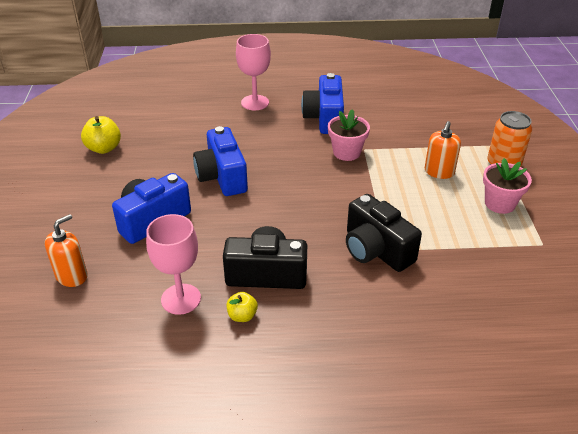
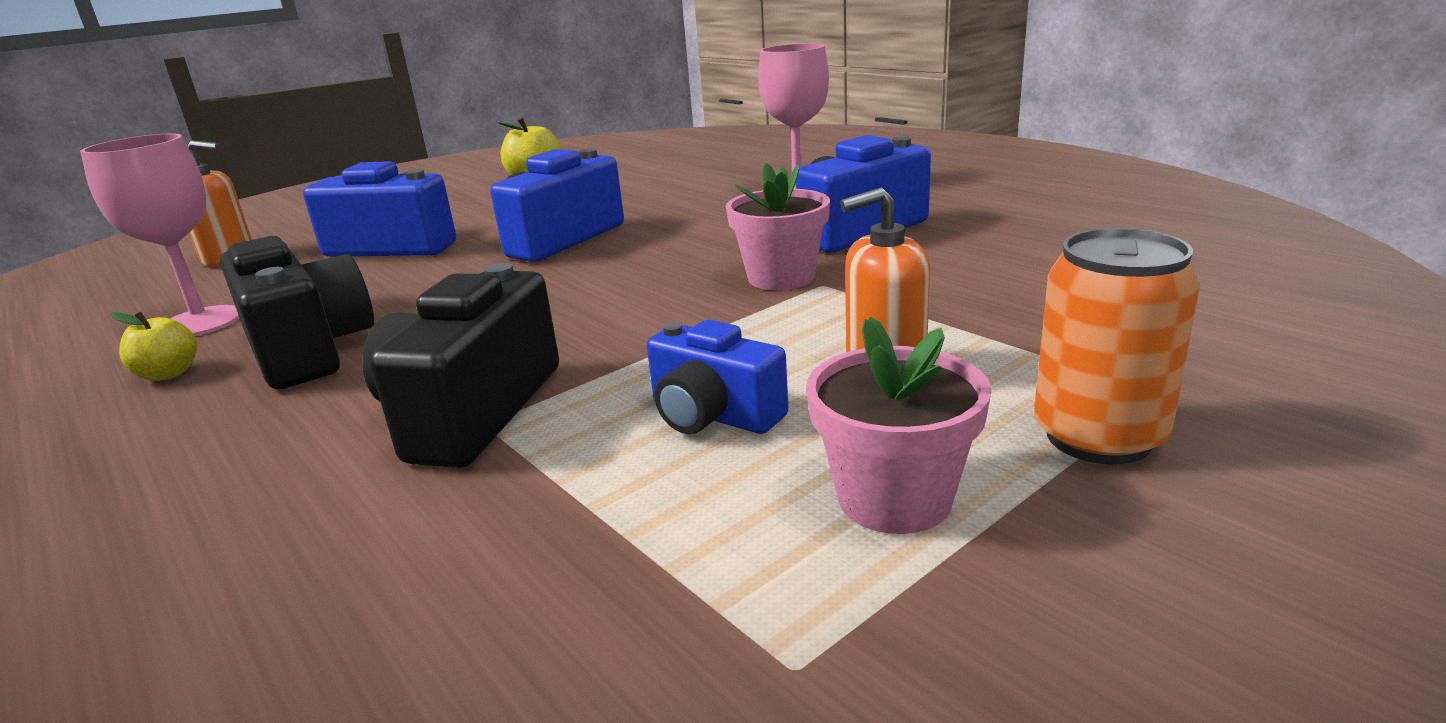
camera: 55 degrees right, 15 degrees down
(431, 209) = (713, 415): none -> blue camera

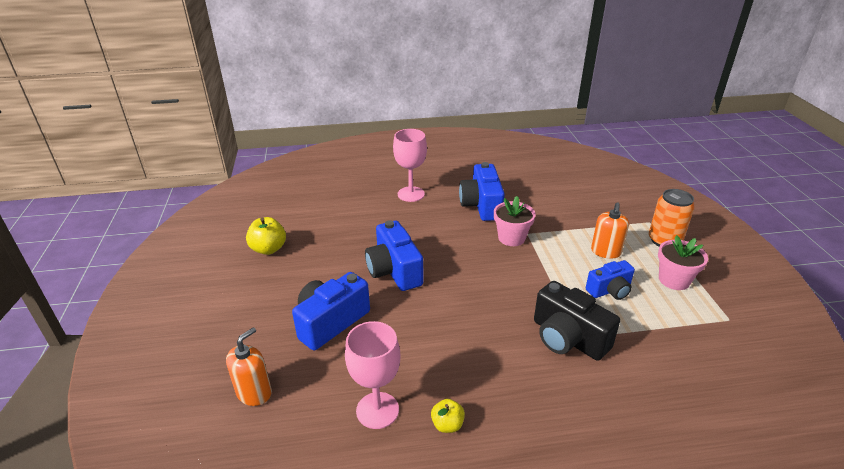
camera: 60 degrees left, 10 degrees up
(308, 350) = (462, 373): black camera -> none

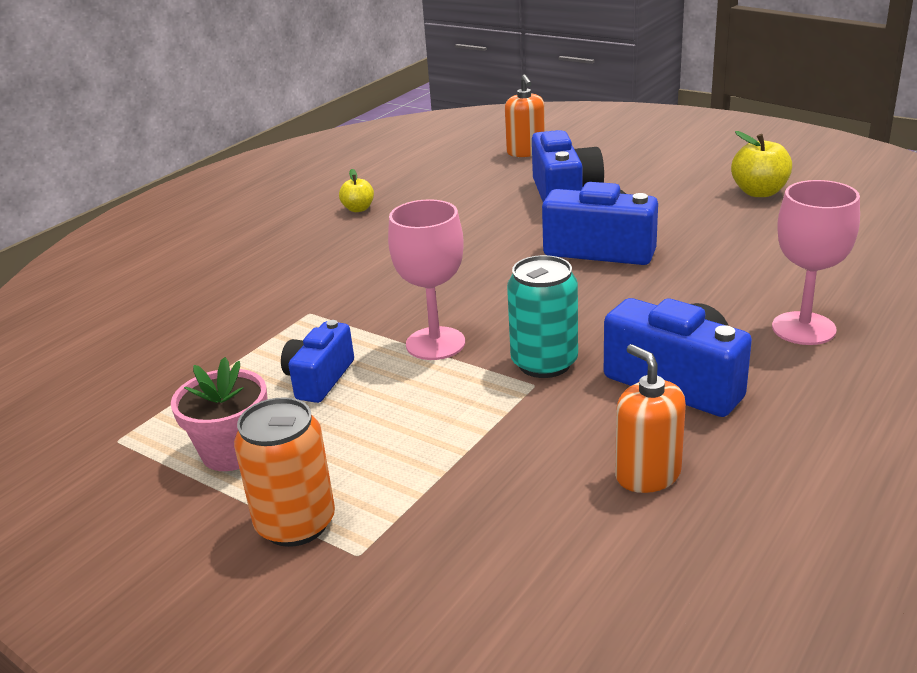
camera: 135 degrees right, 5 degrees down
(377, 410) = (423, 188): pink goblet -> pink goblet (435, 343)
(511, 238) = (544, 363): pink flower pot -> turquoise can
(568, 338) = (321, 305): black camera -> none
(606, 252) = (380, 432): orange soap dispenser -> orange soap dispenser (647, 474)

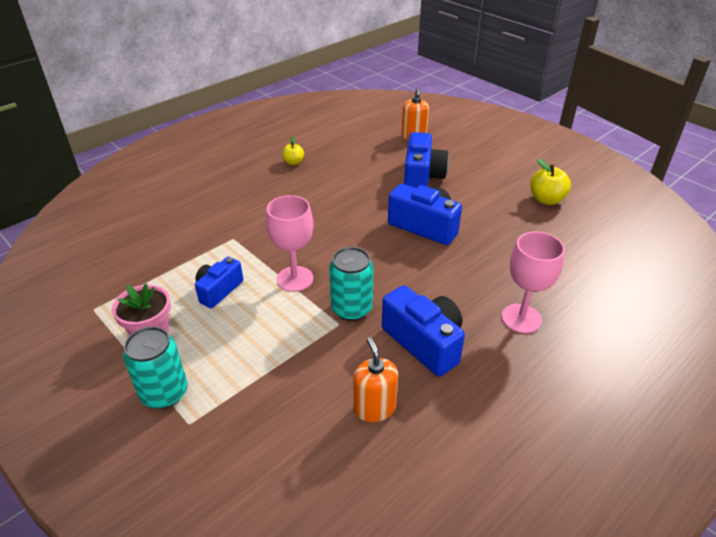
camera: 10 degrees right, 10 degrees up
(296, 524) = (164, 393): orange can -> turquoise can

